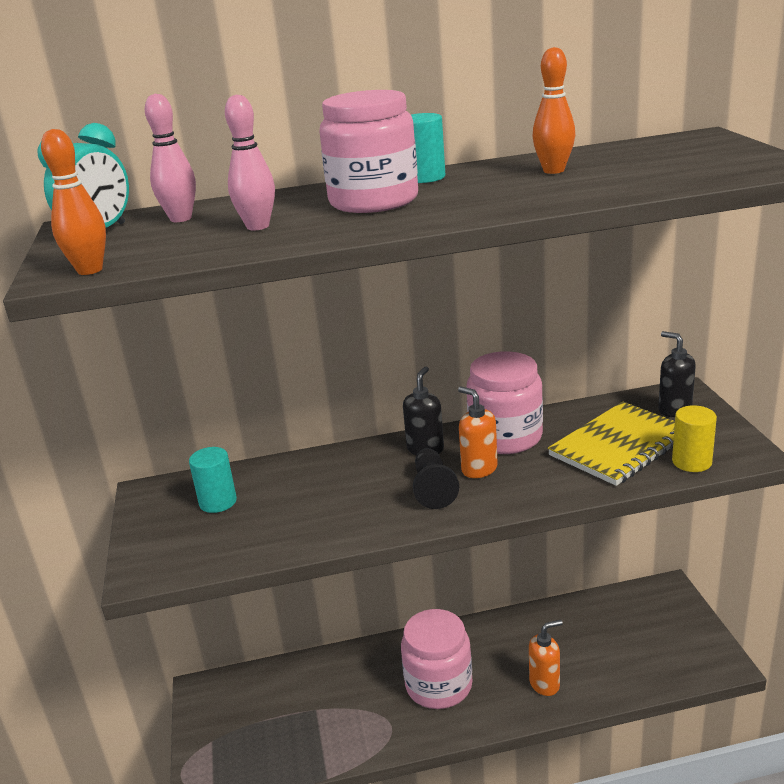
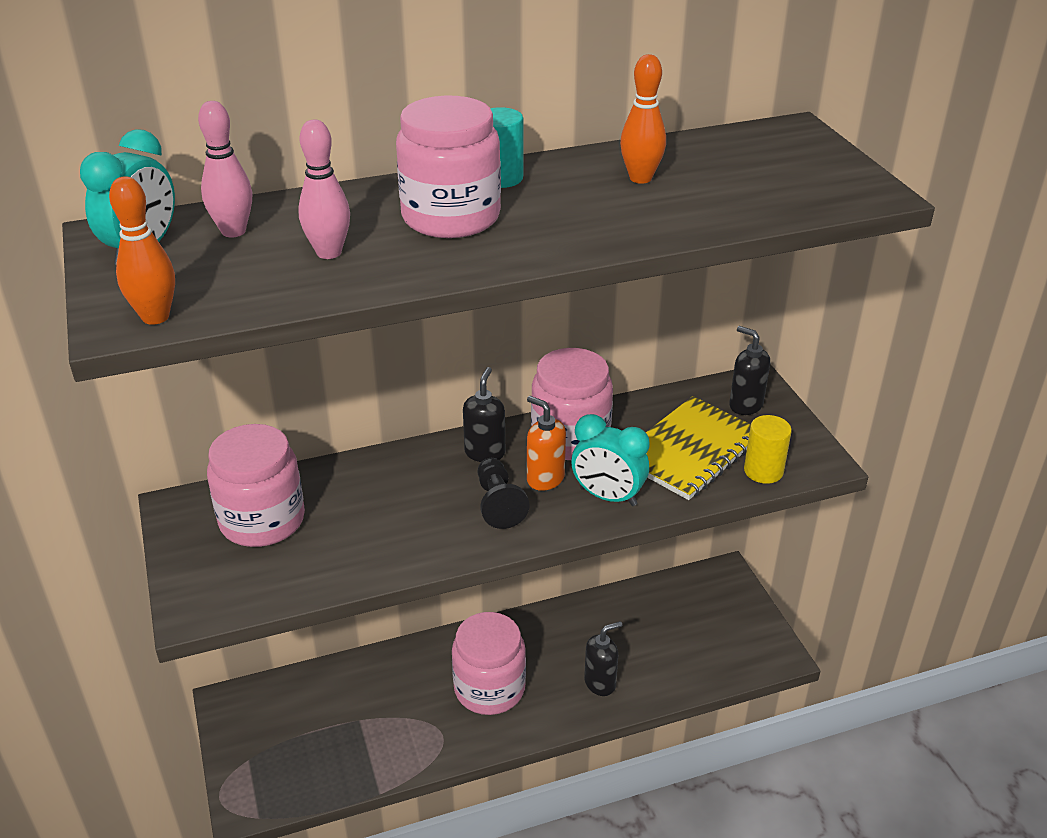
camera: 10 degrees left, 10 degrees up
(218, 502) = (262, 520): turquoise cylinder -> pink jar
(537, 483) = (608, 497): none -> turquoise clock
(545, 684) = (600, 683): orange soap dispenser -> black soap dispenser

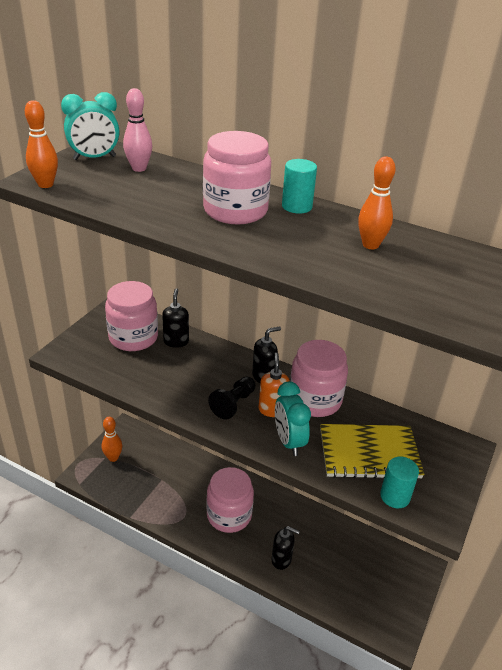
camera: 45 degrees right, 0 degrees up
(260, 749) = (113, 458): none -> orange bowling pin
(329, 253) = (154, 196): pink bowling pin -> none
(745, 405) = (441, 455): black soap dispenser -> black soap dispenser (176, 341)
(763, 471) = (395, 496): yellow cylinder -> turquoise cylinder

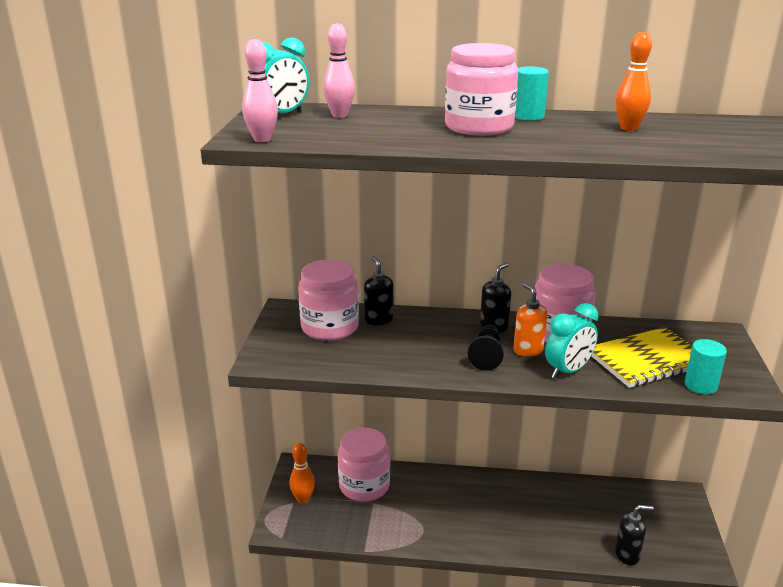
camera: 20 degrees left, 10 degrees down
(45, 184) = (262, 139): orange bowling pin -> pink bowling pin
(229, 515) = (469, 512): pink jar -> pink jar (364, 485)
(281, 560) = (552, 535): black soap dispenser -> black soap dispenser (627, 555)
(289, 441) = (568, 371): turquoise clock -> turquoise clock turned 90 degrees counterclockwise

